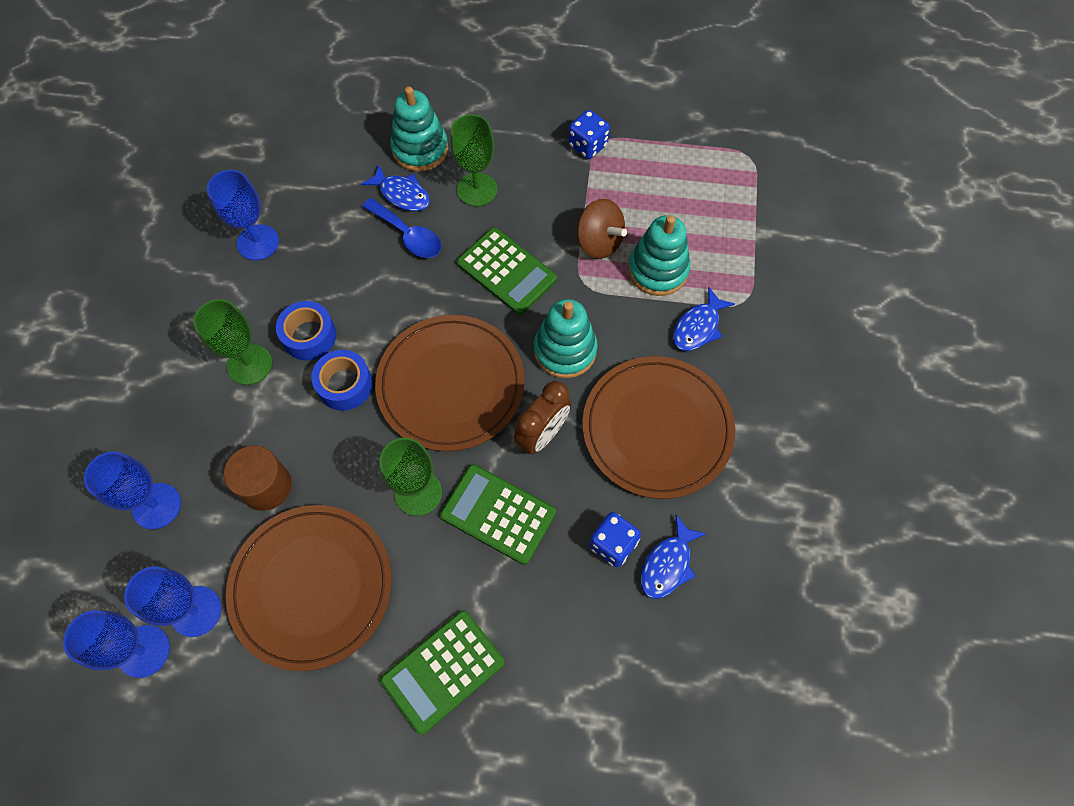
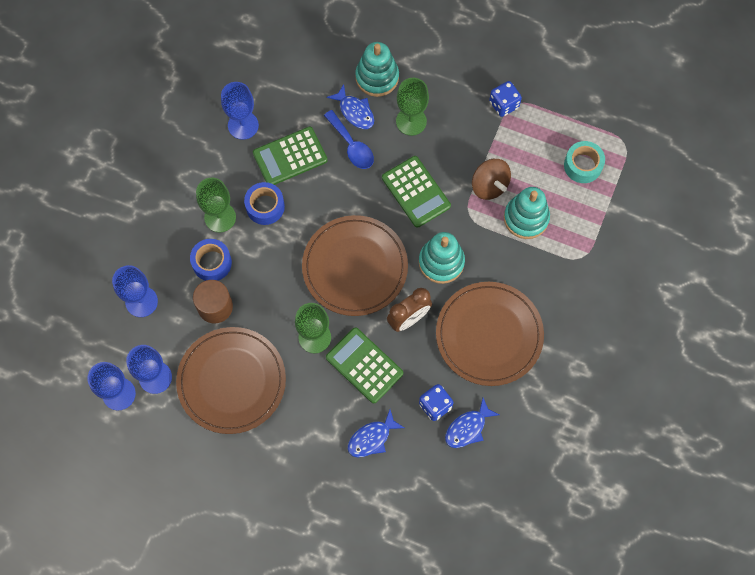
camera: 15 degrees right, 5 degrees up
(345, 385) = (282, 249): blue tape -> blue tape (212, 263)
(443, 671) = (303, 456): green calculator -> green calculator (290, 157)
(698, 327) = (541, 268): blue fish -> blue fish (372, 438)
(707, 192) = (583, 165): none -> turquoise tape

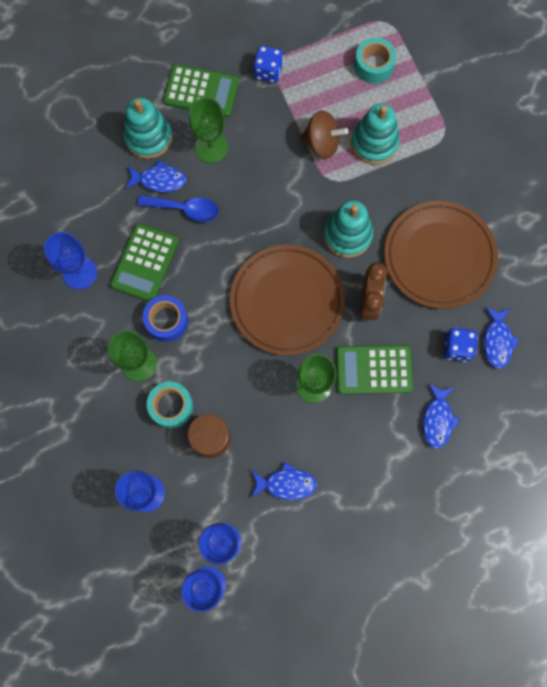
camera: 45 degrees left, 5 degrees up
(212, 263) = (171, 406): blue tape -> turquoise tape
(231, 381) = (286, 483): brown plate -> blue fish
(416, 192) = (272, 199): green calculator -> green calculator (201, 91)

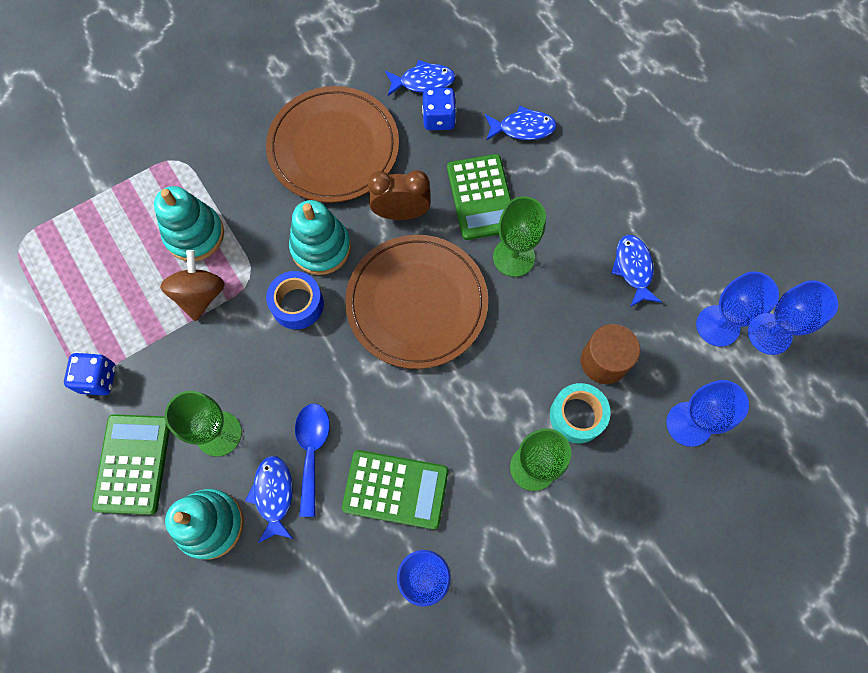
camera: 100 degrees left, 5 degrees down
(167, 321) = (469, 444): blue tape -> blue tape (297, 304)
(373, 65) = (84, 250): turquoise tape -> none

